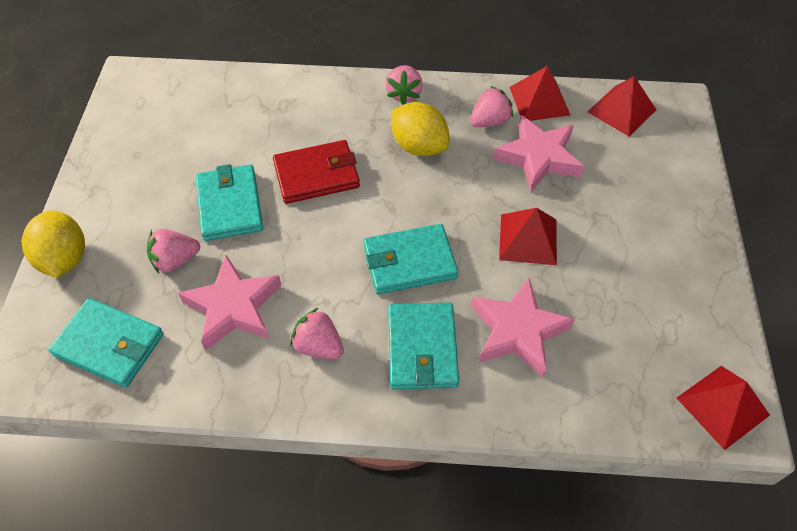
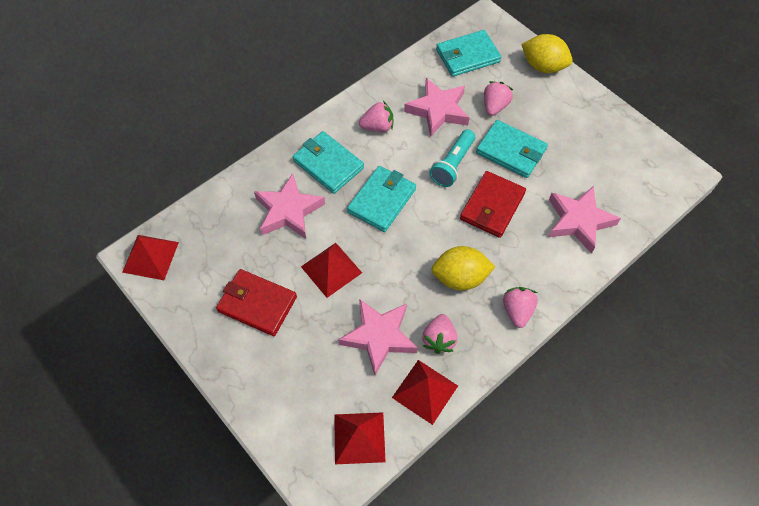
camera: 135 degrees right, 5 degrees up
(266, 110) = (578, 221): none -> pink star
(299, 238) = (452, 165): none -> turquoise flashlight
(404, 94) = (517, 311): pink strawberry -> pink strawberry turned 45 degrees clockwise
(631, 264) = (257, 304): none -> red wallet

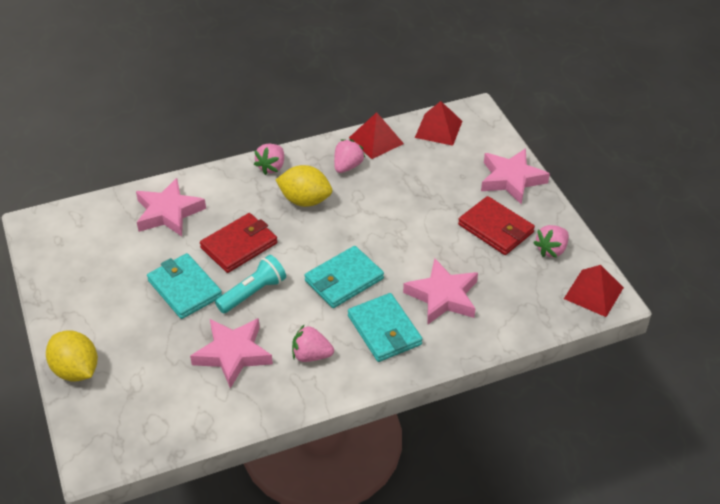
camera: 160 degrees left, 15 degrees down
(331, 269) = (418, 236): red pyramid -> none
(379, 337) = (396, 180): pink star -> pink star (511, 179)
(467, 56) = (154, 412): turquoise wallet -> none
(494, 106) = (167, 340): pink strawberry -> pink strawberry (551, 250)

